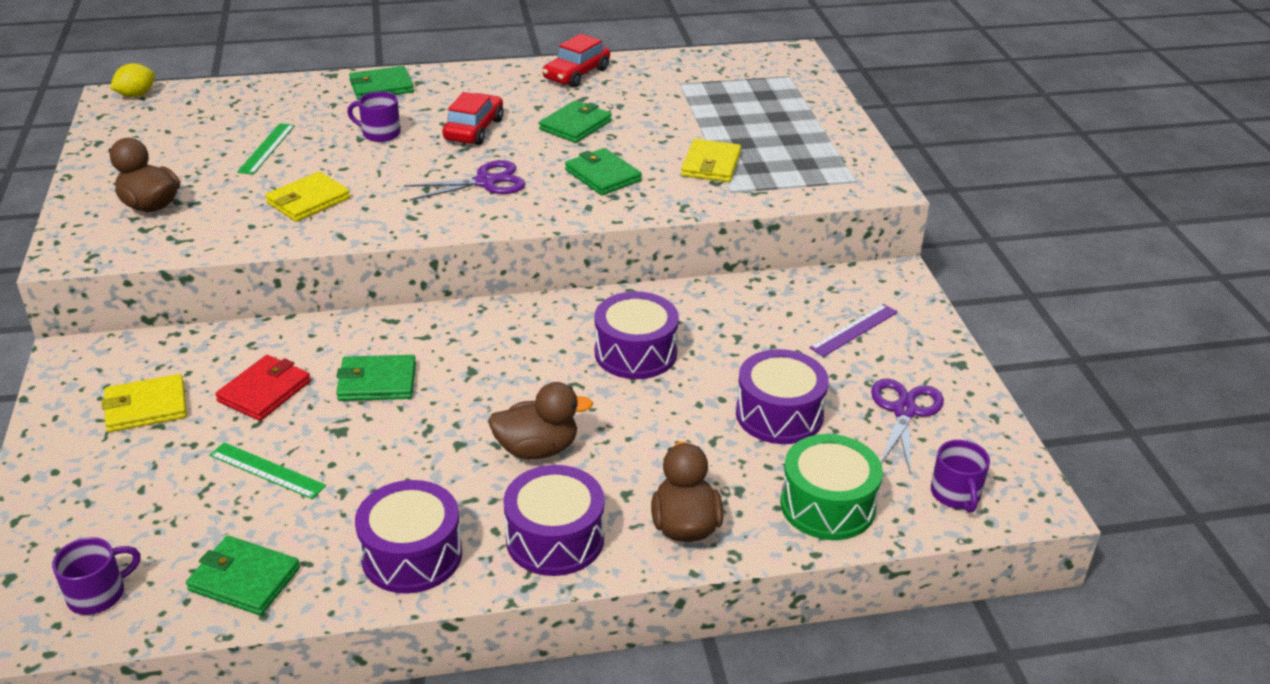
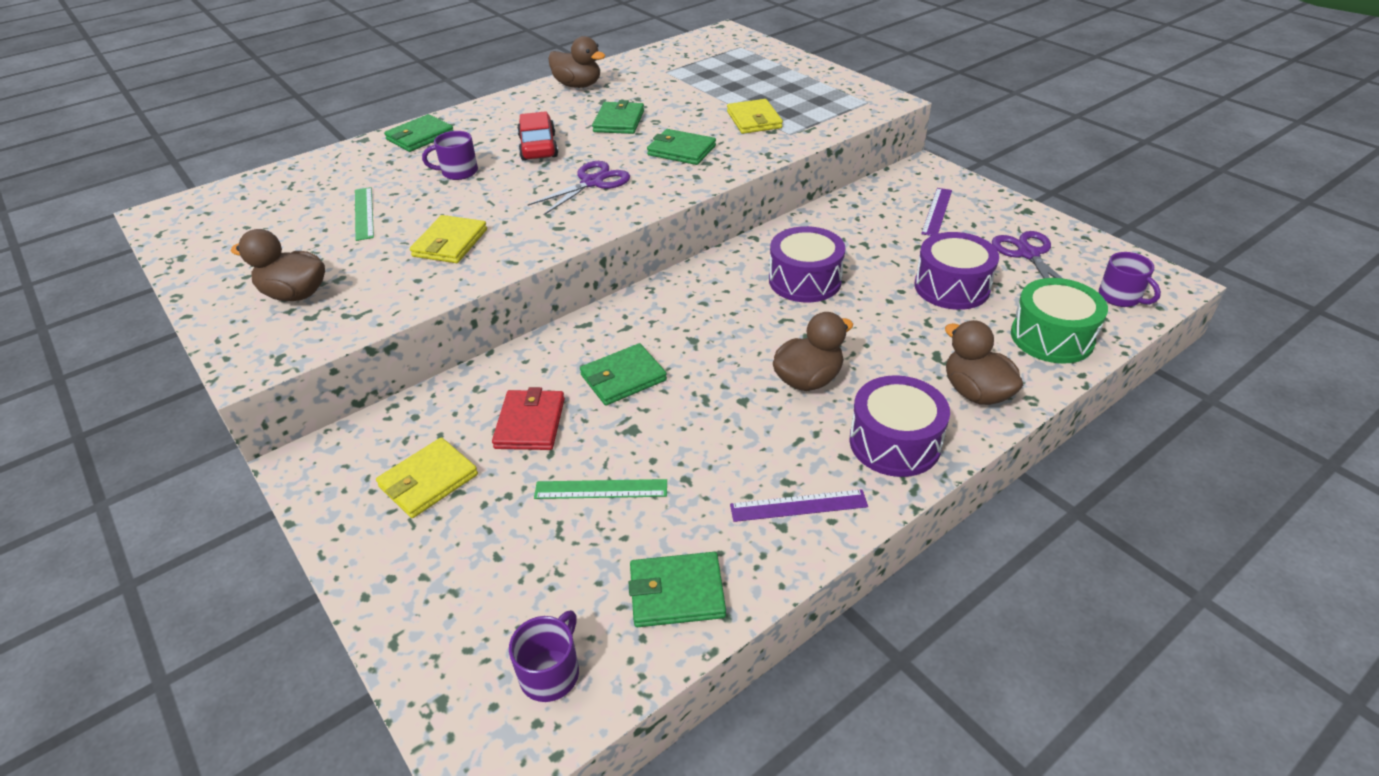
camera: 25 degrees left, 5 degrees up
(136, 95) = (181, 206): yellow lemon -> none
(412, 555) = (798, 505): purple drum -> purple ruler
(576, 74) = (578, 85): red car -> brown duck

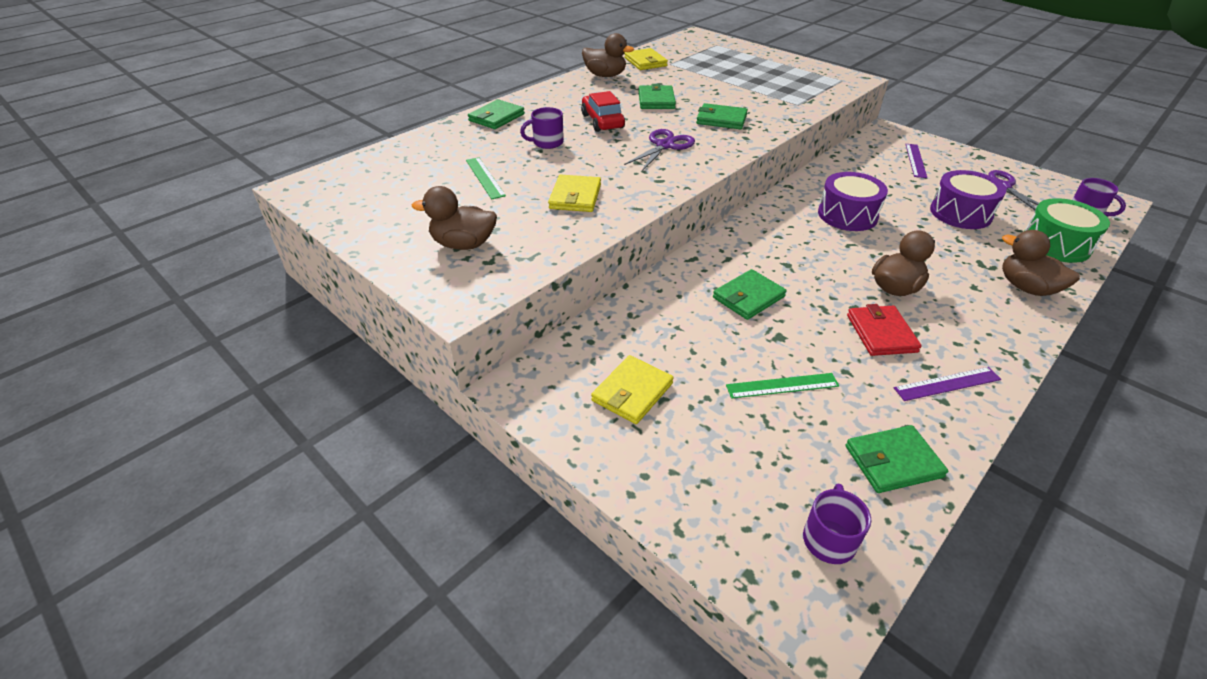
camera: 10 degrees left, 0 degrees up
(530, 423) = (692, 338): red wallet -> red wallet (881, 333)
(754, 120) = (763, 95): yellow wallet -> yellow wallet (645, 62)
(894, 443) = (990, 329): purple drum -> none

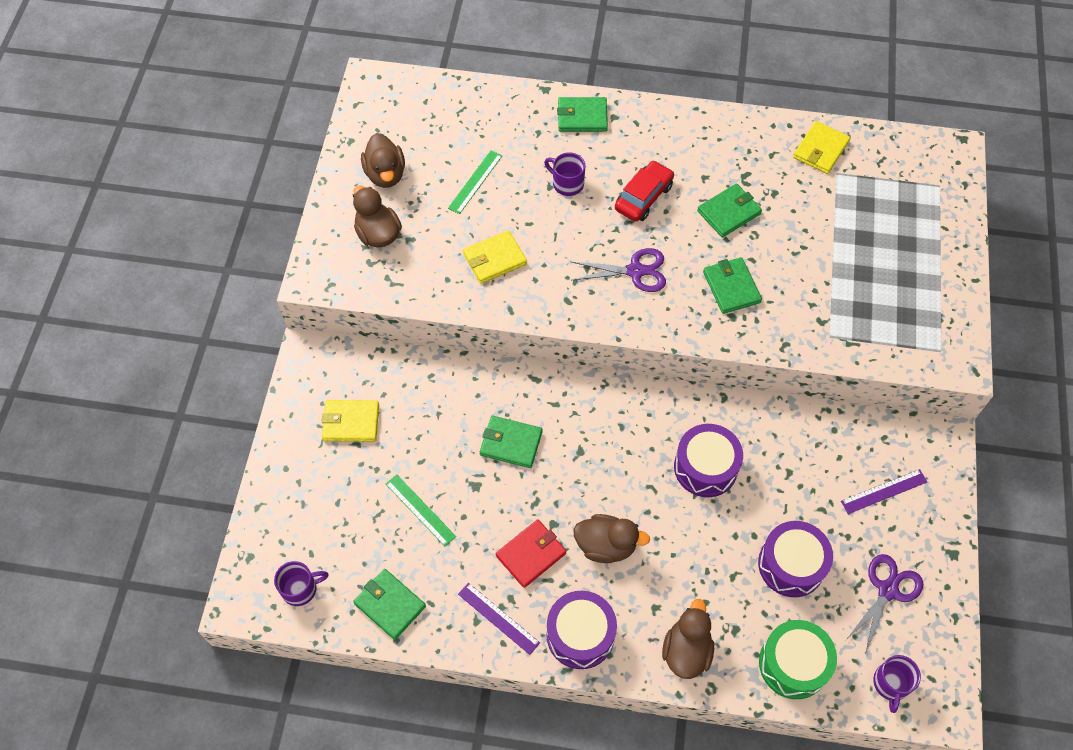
camera: 55 degrees right, 20 degrees up
(605, 75) = (751, 137): brown duck -> brown duck (385, 174)
(988, 339) = (580, 635): none -> purple drum

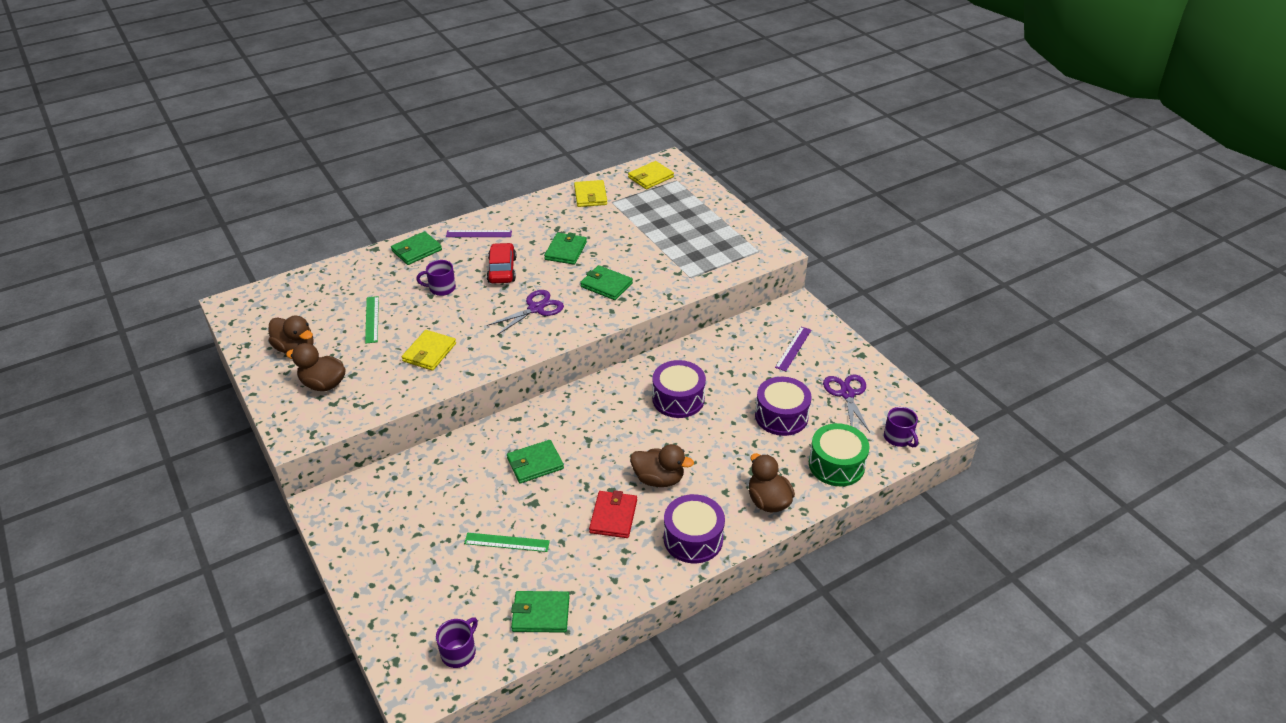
camera: 40 degrees left, 20 degrees down
(351, 422) = (399, 524): yellow wallet -> yellow wallet (650, 177)
(498, 618) = (628, 567): purple ruler -> purple ruler (479, 234)
(606, 545) = (658, 479): brown duck -> brown duck turned 45 degrees clockwise

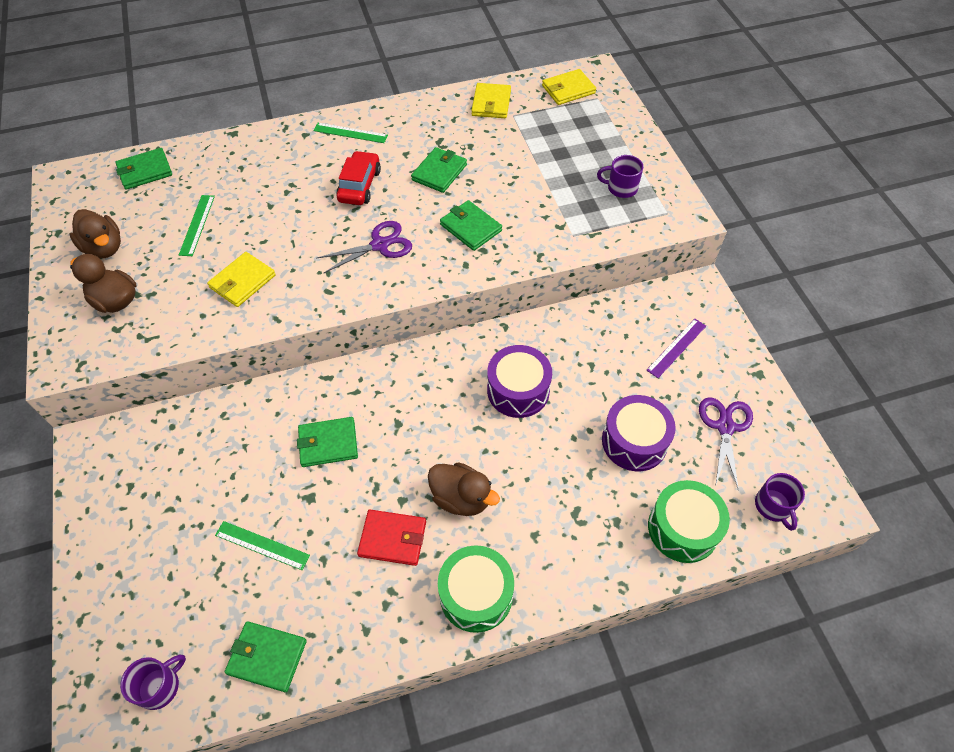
camera: 15 degrees right, 15 degrees up
(416, 250) = (276, 143): green wallet -> green wallet (145, 171)
(441, 288) = (285, 198): purple mug -> purple mug (621, 188)
(479, 234) = (350, 133): purple ruler -> green ruler
(613, 516) = (393, 539): red wallet -> red wallet turned 75 degrees clockwise
(693, 539) = (476, 594): purple drum -> green drum
(768, 501) = (583, 562): brown duck -> none

